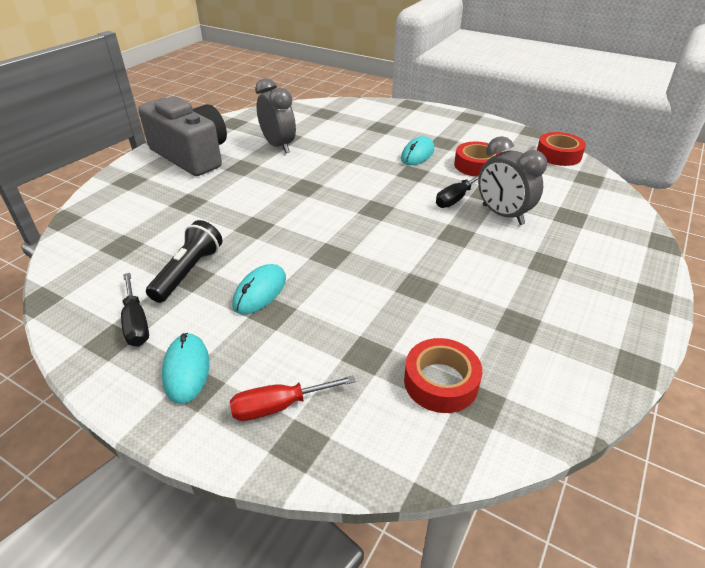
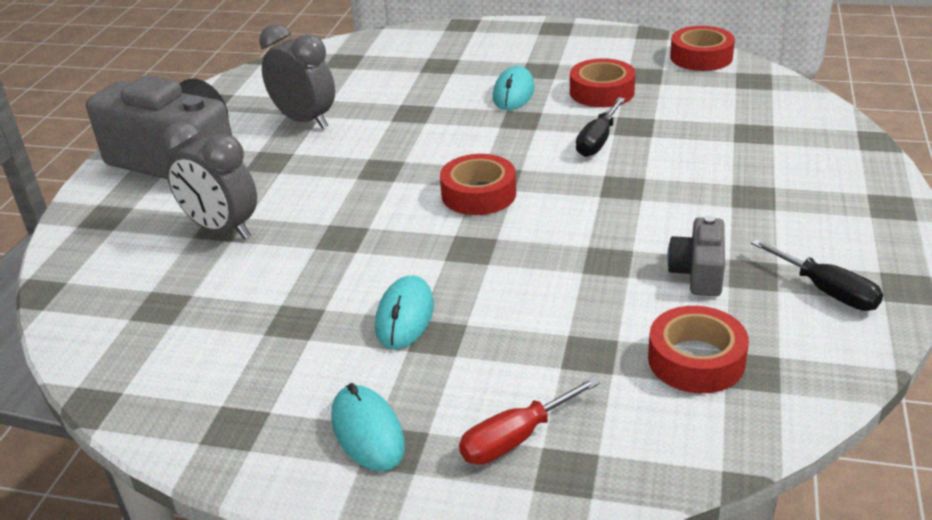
camera: 15 degrees left, 5 degrees down
(136, 323) = (257, 396): black screwdriver -> black screwdriver (827, 291)
(188, 272) = (287, 316): black flashlight -> none
(356, 217) = (478, 194): none -> red tape
(477, 312) = (698, 273): none -> grey camera
(502, 215) = (668, 149): grey clock -> grey clock (222, 230)

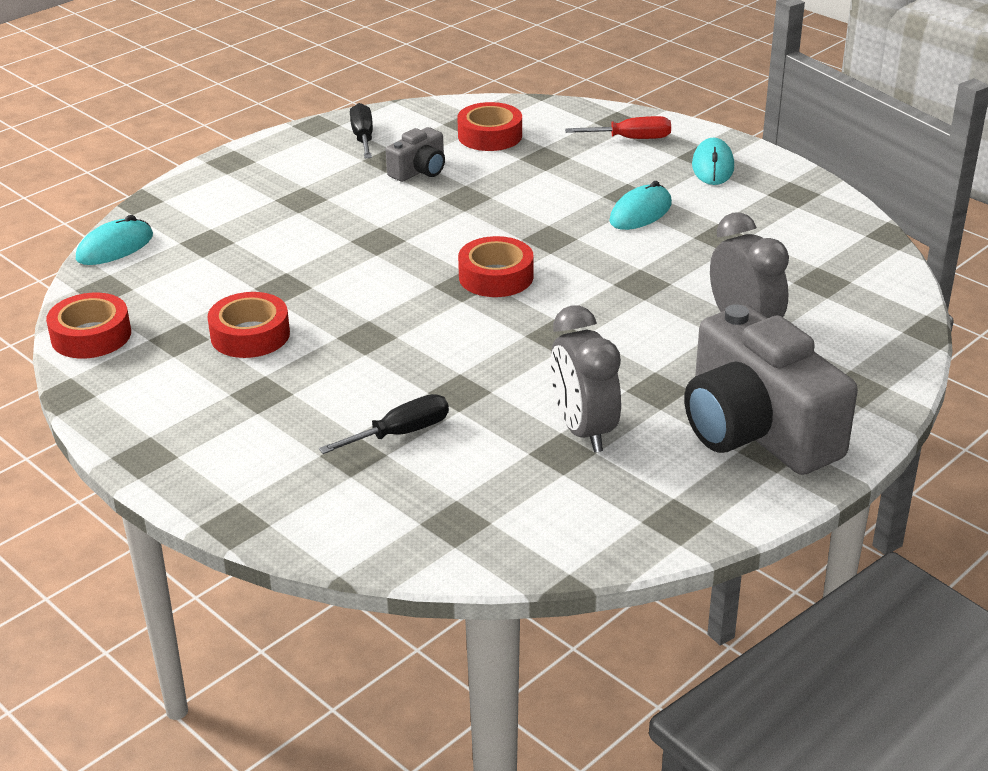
camera: 150 degrees left, 0 degrees up
(513, 93) = (331, 372): turquoise mouse -> turquoise mouse (115, 247)
(598, 141) = (336, 285): black screwdriver -> black screwdriver (401, 433)

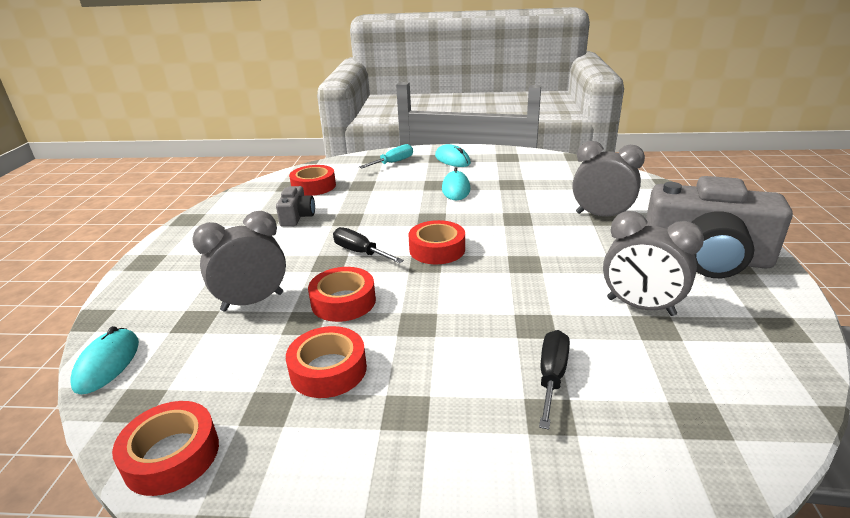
camera: 40 degrees left, 5 degrees down
(267, 247) = (252, 302): none -> grey clock
(336, 285) = (343, 301): none -> red tape
(363, 137) = (232, 214): black screwdriver -> black screwdriver (360, 252)
(631, 139) = (393, 163): red screwdriver -> turquoise screwdriver

